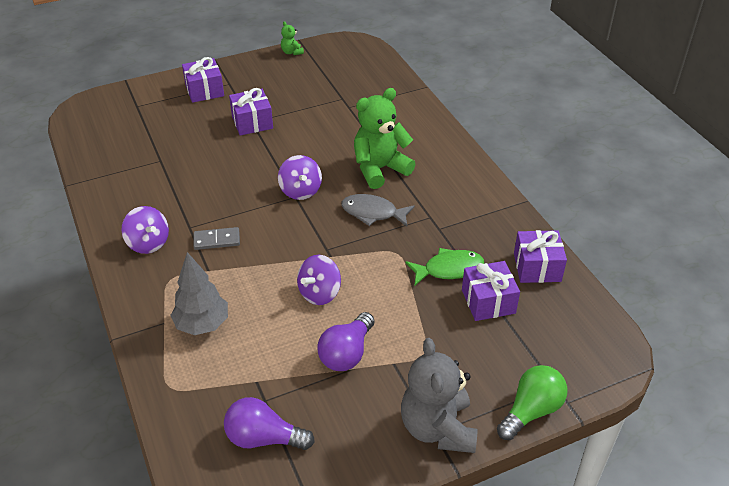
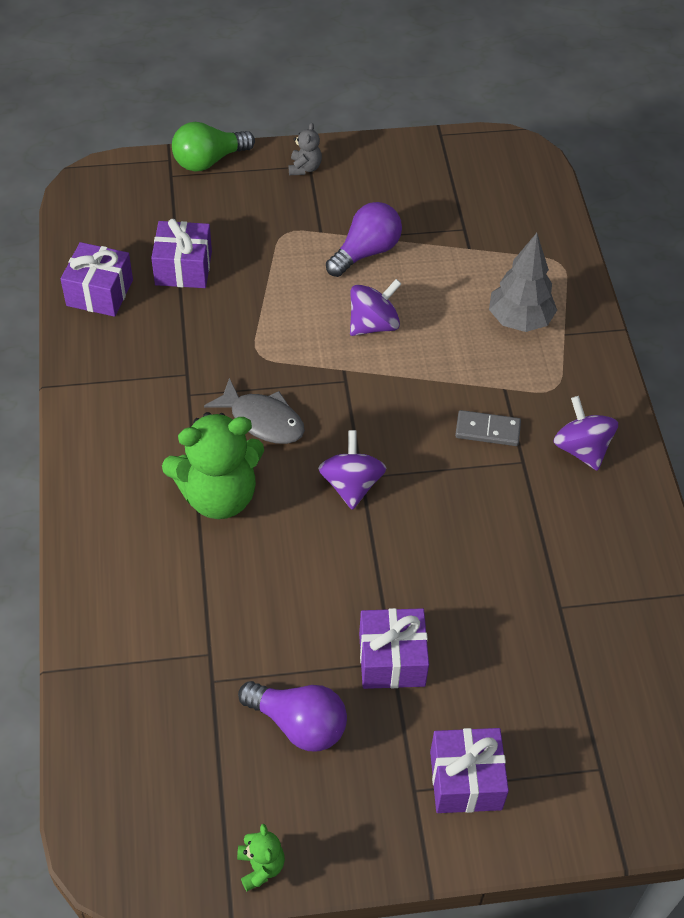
camera: 165 degrees left, 10 degrees up
(264, 438) = (472, 197): purple light bulb -> purple light bulb (298, 724)
(437, 428) = (304, 168): grey teddy bear -> grey teddy bear, size x0.45
(449, 269) = (206, 316): green fish -> none

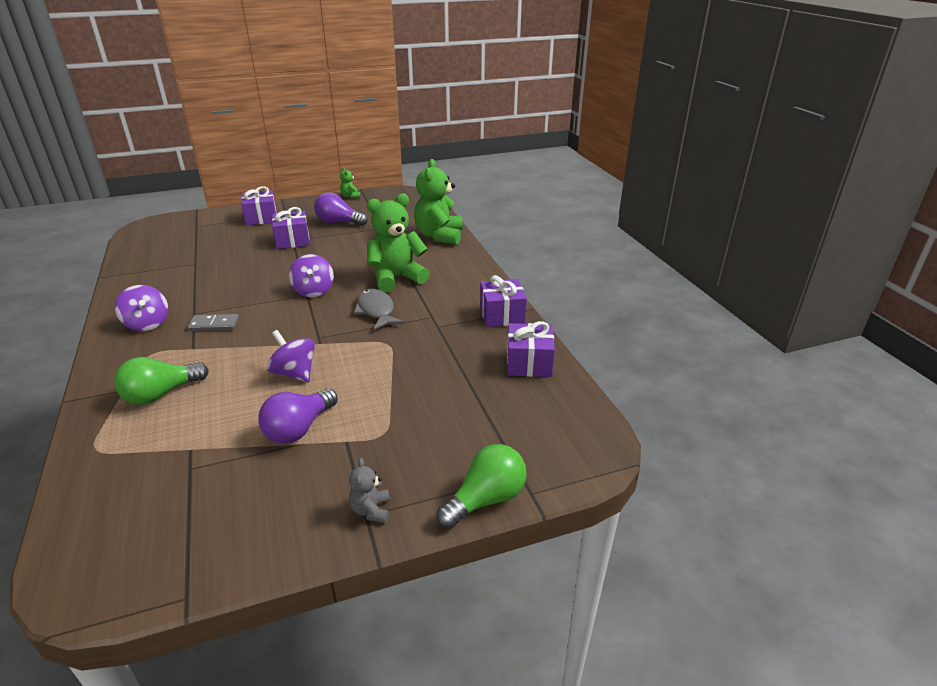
camera: 170 degrees right, 20 degrees down
(108, 622) = (439, 236): none -> green teddy bear
(183, 268) = (468, 390): purple gift -> purple gift (502, 315)
(262, 420) = (376, 311): grey fish -> grey fish turned 45 degrees clockwise
(373, 324) = (295, 373): purple spinning top -> purple spinning top turned 90 degrees clockwise
(519, 320) = (161, 394): grey tree -> green light bulb

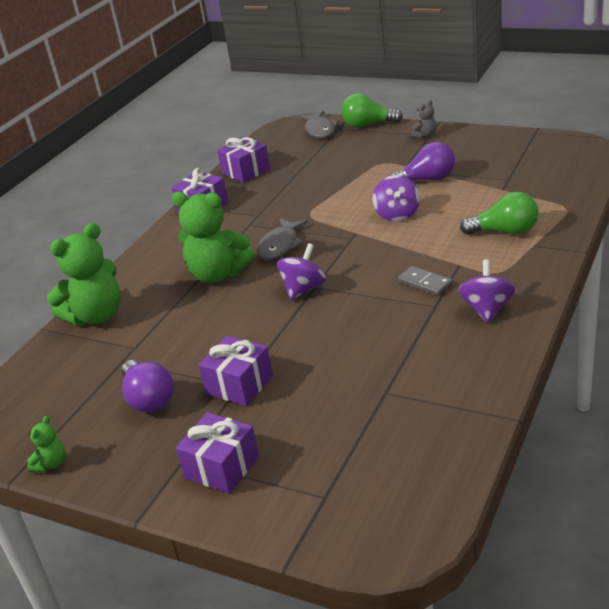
camera: 130 degrees left, 0 degrees up
(541, 459) = (320, 130): none -> grey fish

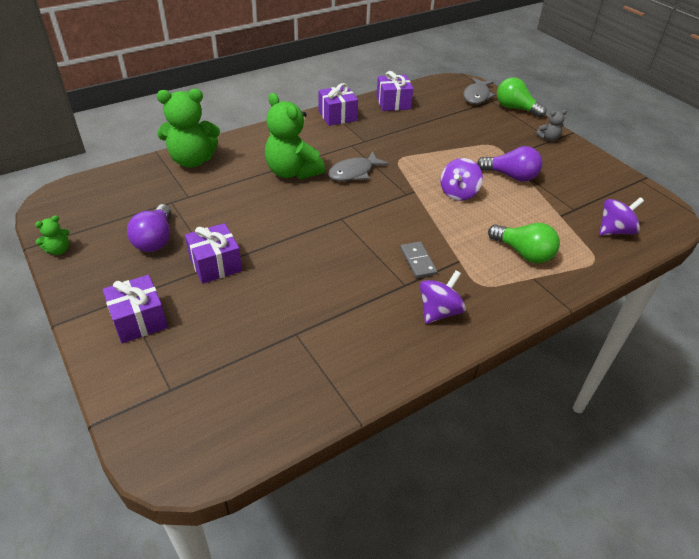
camera: 25 degrees right, 10 degrees up
(303, 289) = (332, 216): purple spinning top -> purple spinning top (614, 231)

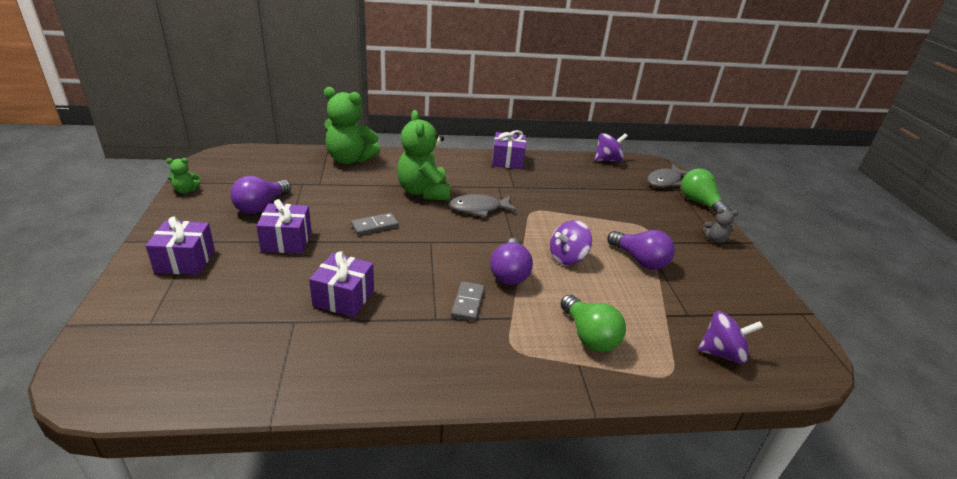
camera: 25 degrees right, 10 degrees down
(280, 221) = (375, 226): none -> grey domino
(393, 103) = (571, 165): purple gift -> purple gift (344, 297)
(427, 223) = (509, 273): none -> purple light bulb
(439, 311) = (445, 356): purple spinning top -> purple spinning top (607, 160)

